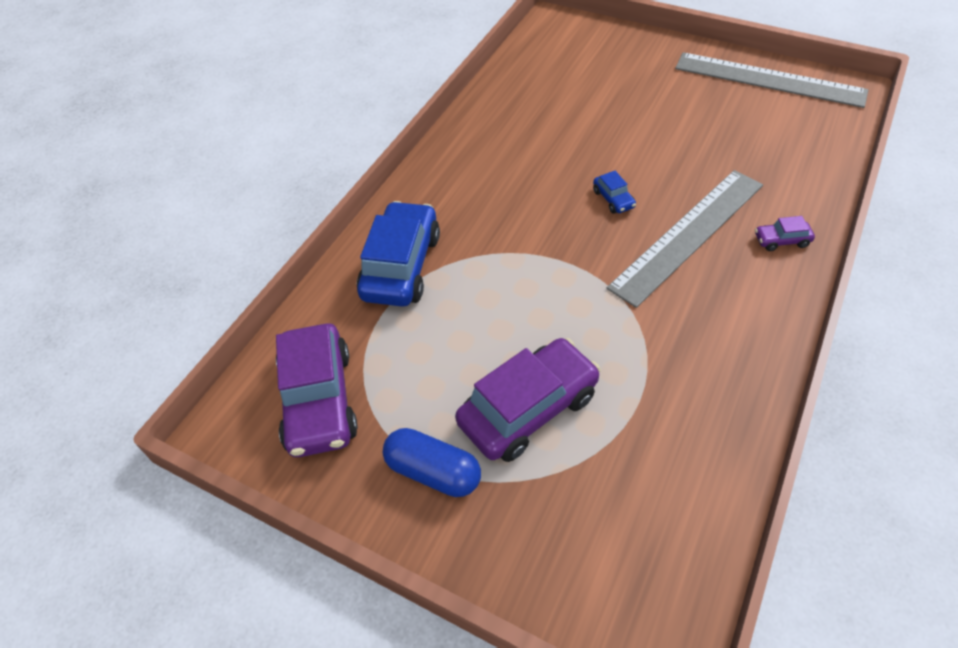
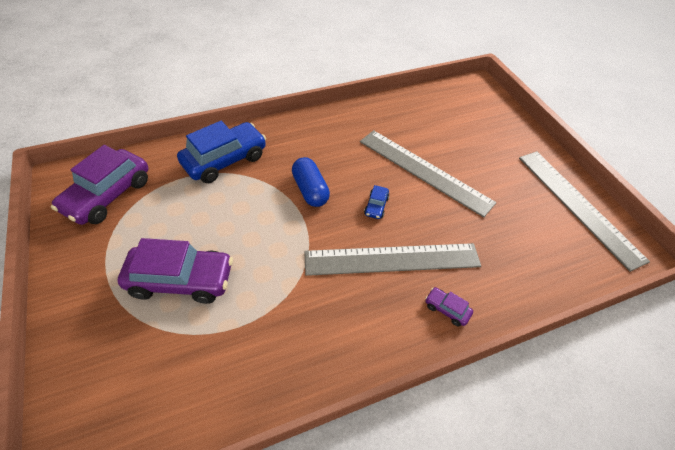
camera: 35 degrees right, 0 degrees up
(433, 472) = (102, 271): blue capsule -> blue capsule (310, 190)
(612, 136) = (424, 171): none -> grey ruler

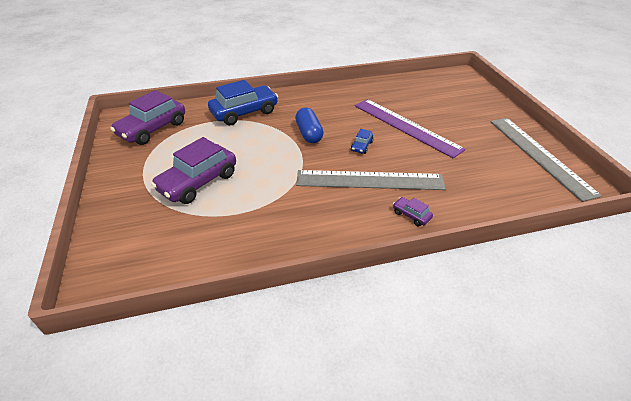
camera: 10 degrees right, 10 degrees down
(181, 280) = (198, 182): purple car -> purple car turned 120 degrees clockwise
(424, 171) = (405, 126): grey ruler -> purple ruler

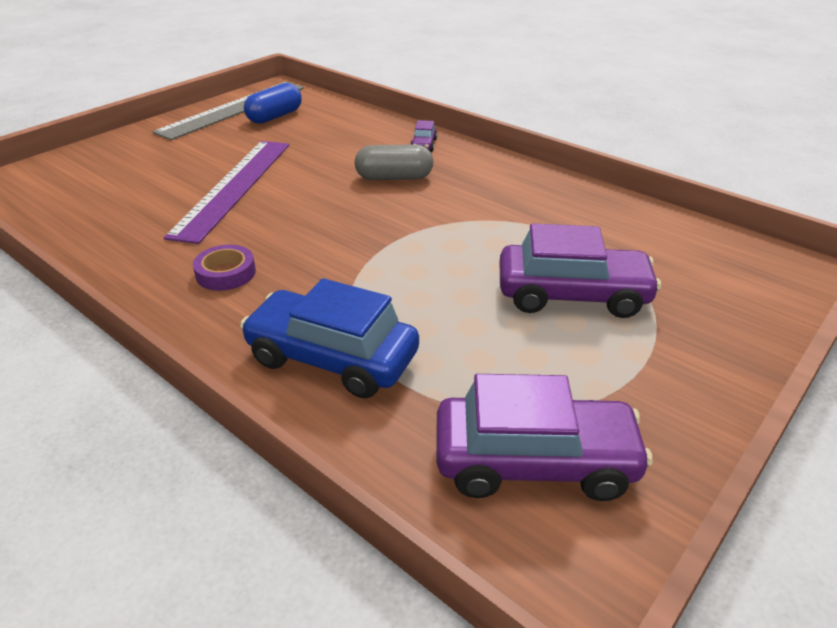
camera: 125 degrees left, 5 degrees down
(309, 133) = (334, 254): blue capsule -> blue capsule (275, 117)
(323, 106) = (226, 273): none -> purple tape
(361, 146) = (323, 202): blue car -> none
(369, 180) = (394, 178): grey ruler -> grey capsule

